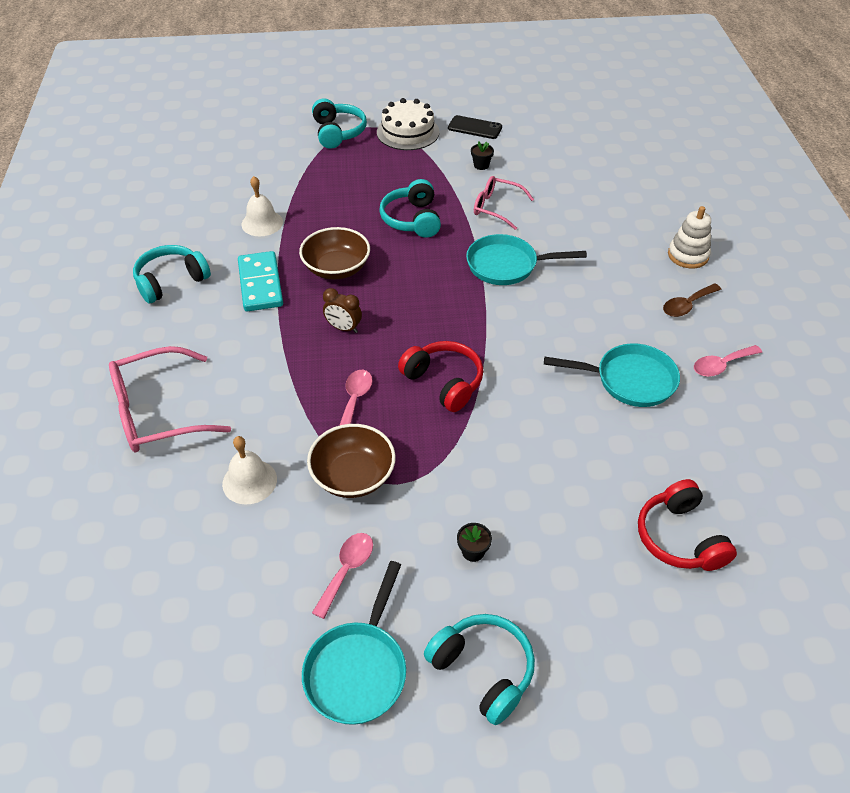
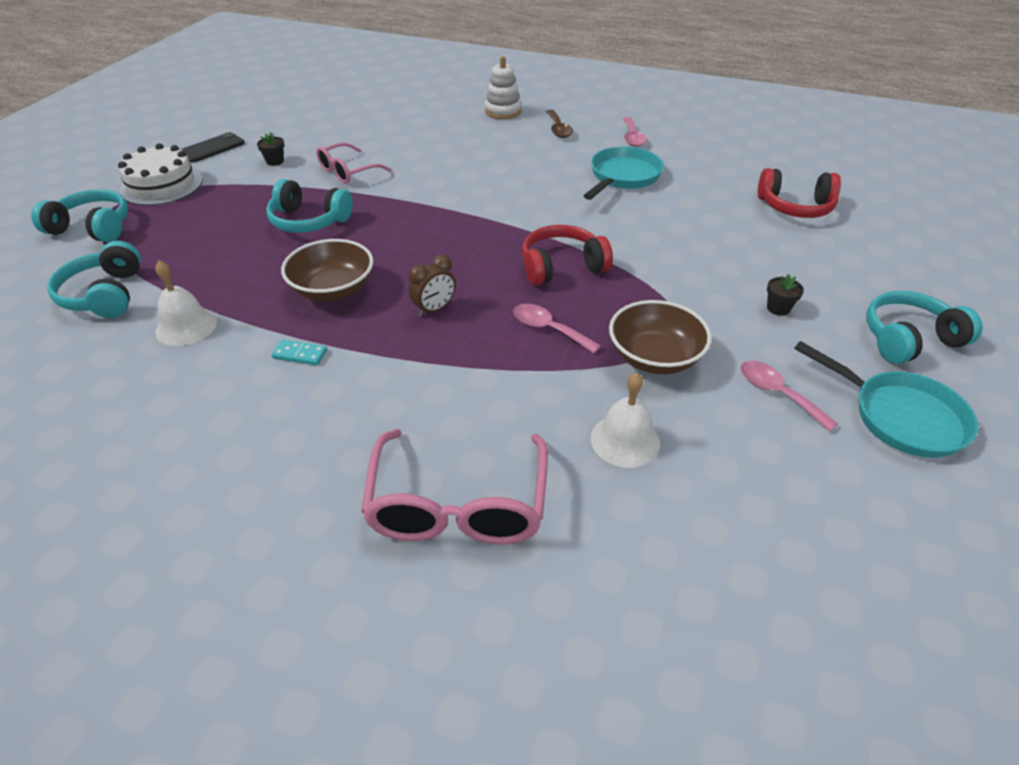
camera: 65 degrees left, 5 degrees down
(171, 281) = (209, 438): turquoise headphones -> turquoise headphones (105, 295)
(260, 284) = (300, 354): turquoise domino -> turquoise domino, size x0.47
(507, 265) = (434, 189): turquoise pan -> none

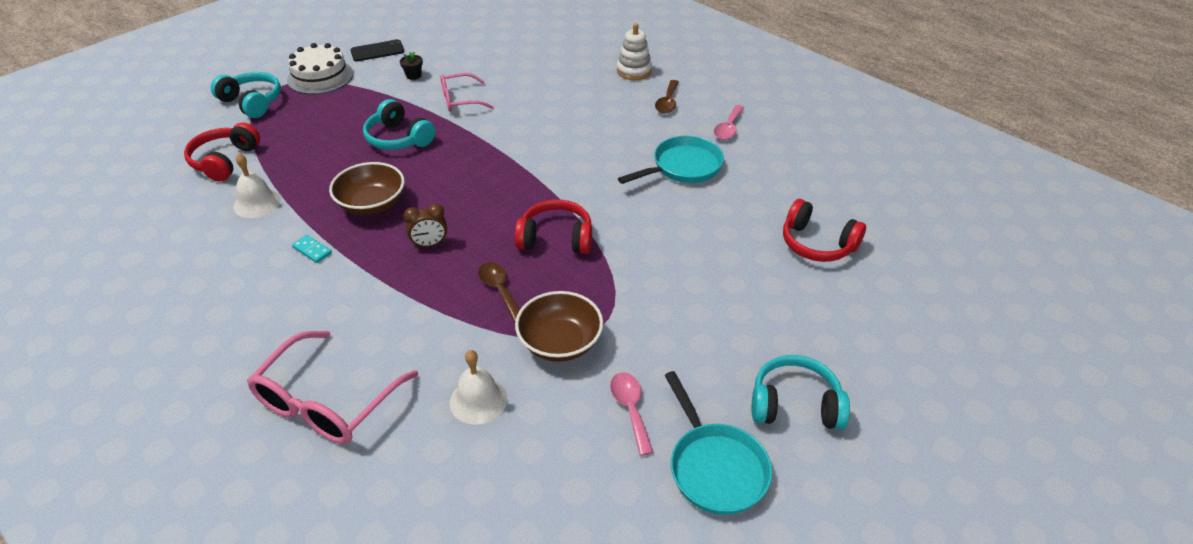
camera: 25 degrees right, 0 degrees up
(105, 295) = (225, 161): turquoise headphones -> red headphones
(548, 329) = (499, 290): pink spoon -> brown spoon
(778, 308) = (704, 336): black flower pot -> none

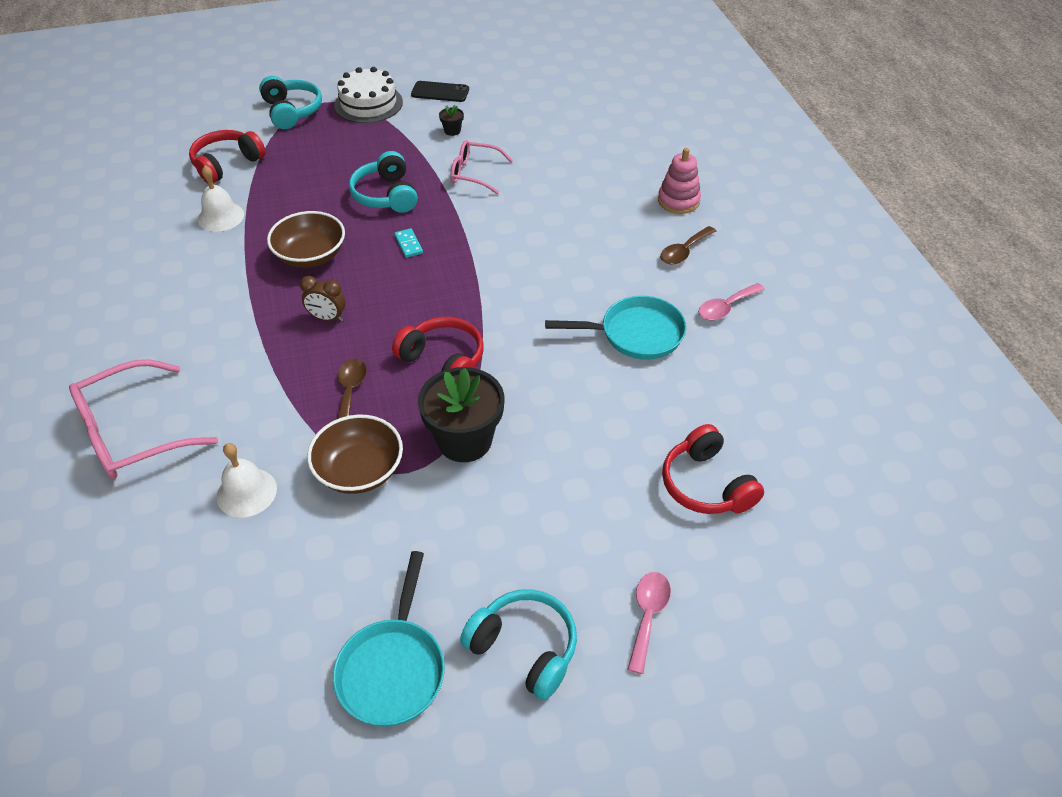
camera: 30 degrees right, 5 degrees up
(312, 250) = (228, 282): turquoise domino -> turquoise domino (408, 244)
(623, 286) = (464, 440): none -> black flower pot
(630, 409) = (366, 569): pink spoon -> pink spoon (648, 616)
(634, 71) = (678, 201): white stacking toy -> pink stacking toy

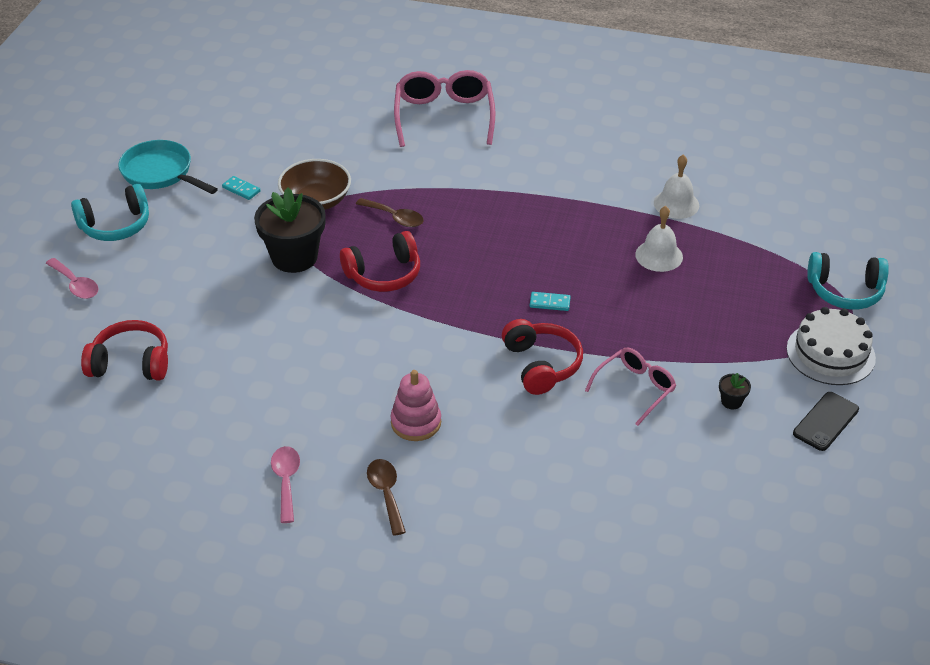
camera: 120 degrees right, 5 degrees down
(227, 164) = (764, 225): red headphones -> red headphones (541, 365)
(246, 492) = (345, 150): white bell -> white bell (659, 255)
(310, 256) = (578, 240): brown bowl -> none
(327, 318) = (488, 228): brown clock -> none
(378, 555) = (241, 189): none -> turquoise domino
(386, 195) = (639, 313): turquoise headphones -> none
(635, 334) = (311, 400): turquoise pan -> none
(678, 201) = (468, 535): pink stacking toy -> pink stacking toy (416, 422)

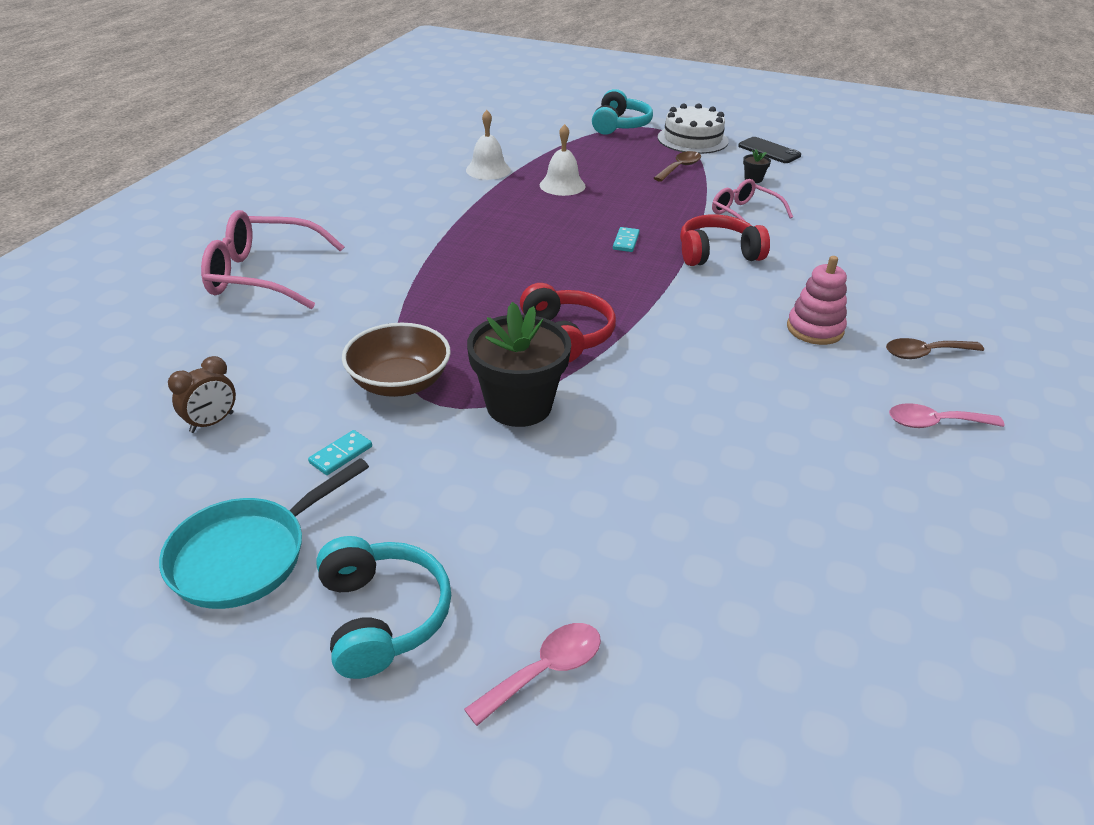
camera: 85 degrees left, 5 degrees down
(131, 363) = (748, 579): red headphones -> none
(269, 135) = (212, 423): none -> brown clock
(395, 217) = (458, 322): brown spoon -> brown spoon (680, 168)

